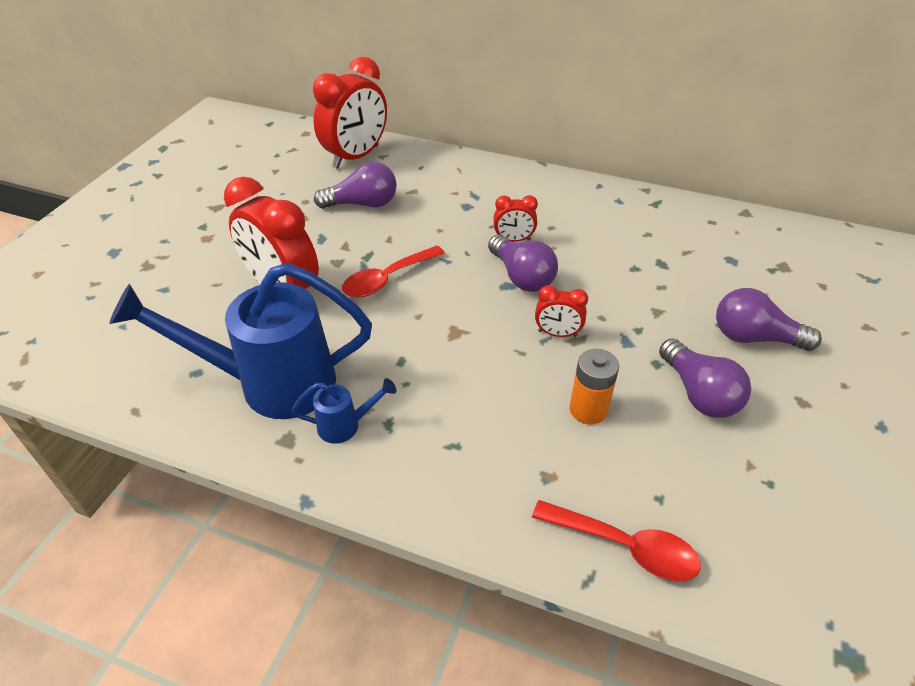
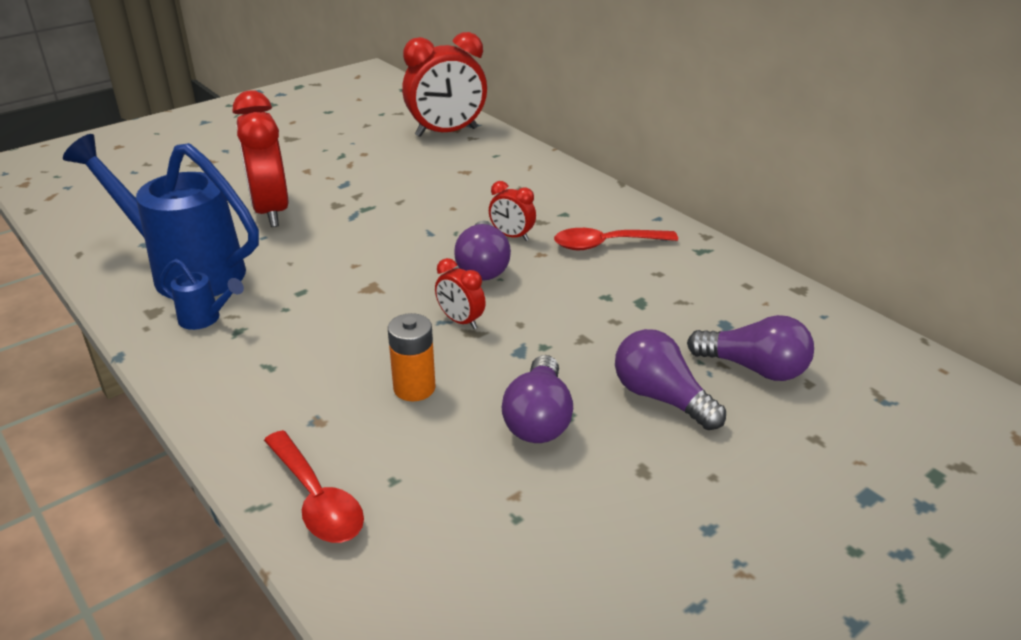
camera: 30 degrees right, 10 degrees down
(362, 204) = (409, 169): purple light bulb -> purple light bulb (753, 368)
(387, 279) = (361, 230): red spoon -> red spoon (606, 244)

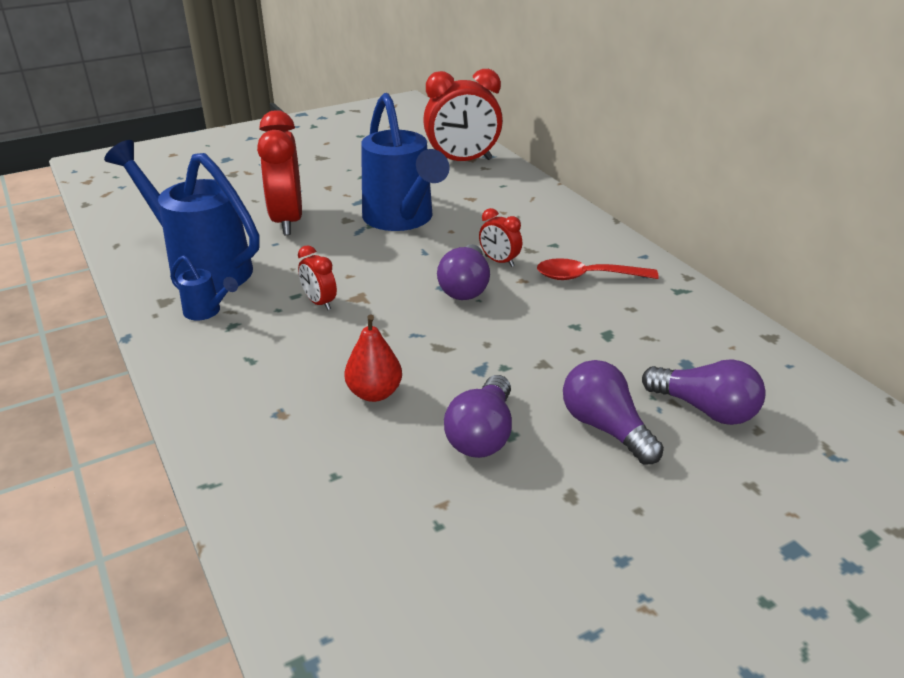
camera: 10 degrees right, 0 degrees up
(317, 499) = (262, 485): red spoon -> none
(397, 200) = (402, 220): none -> blue watering can
(414, 388) = (374, 393): orange battery -> red pear
(460, 321) = (432, 335): red clock -> red clock (319, 303)

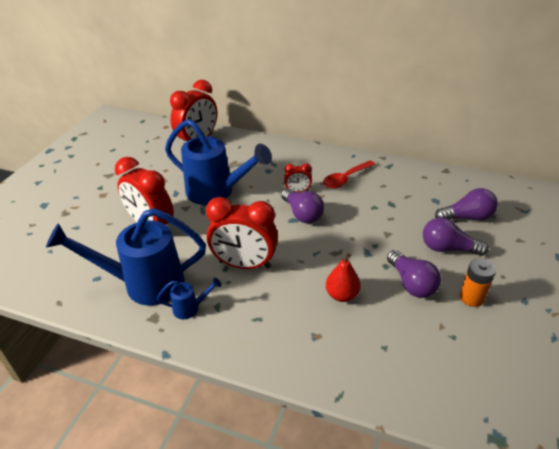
camera: 40 degrees left, 5 degrees up
(319, 303) = (244, 264): red clock -> red clock, size x2.10
(541, 502) = (471, 298): none -> orange battery

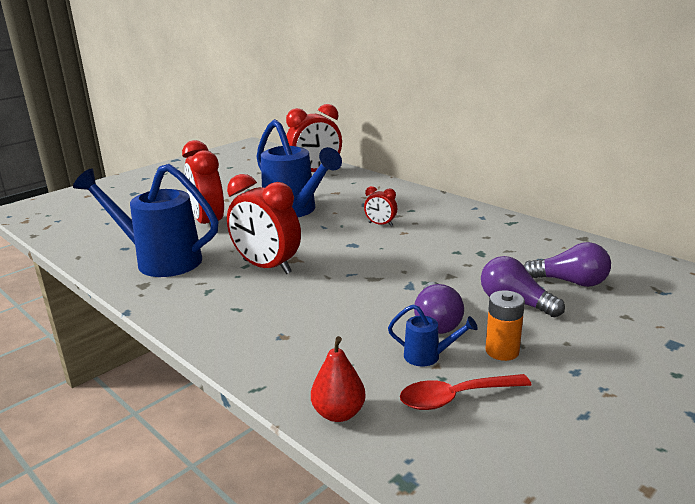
camera: 25 degrees right, 15 degrees down
(190, 308) = (182, 286): blue watering can -> blue watering can (428, 357)
(302, 214) = (367, 242): purple light bulb -> none
(342, 295) = (344, 312): red pear -> red pear (338, 413)
(345, 179) = (445, 224): red spoon -> red spoon (455, 398)

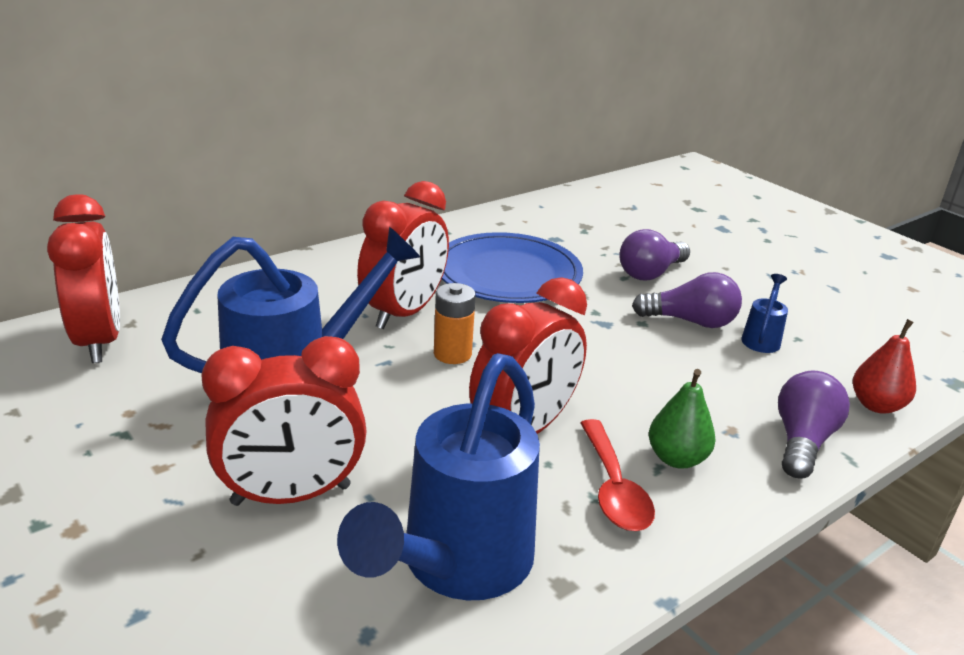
camera: 85 degrees left, 5 degrees up
(246, 314) = (676, 458): none -> green pear
(380, 224) = (404, 313): red clock -> red clock, size x2.10
(455, 398) = (829, 337): red spoon -> red spoon (614, 488)
(459, 248) = (507, 274): none -> blue plate
(502, 351) = (745, 299): orange battery -> orange battery (452, 354)
(570, 282) = (608, 238): purple light bulb -> purple light bulb (802, 441)

